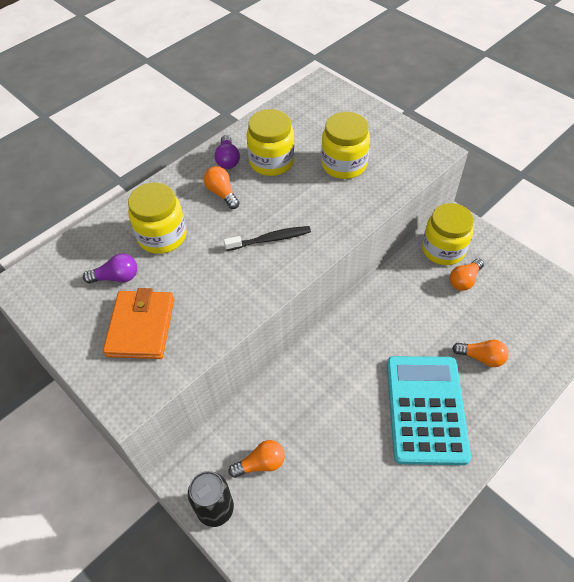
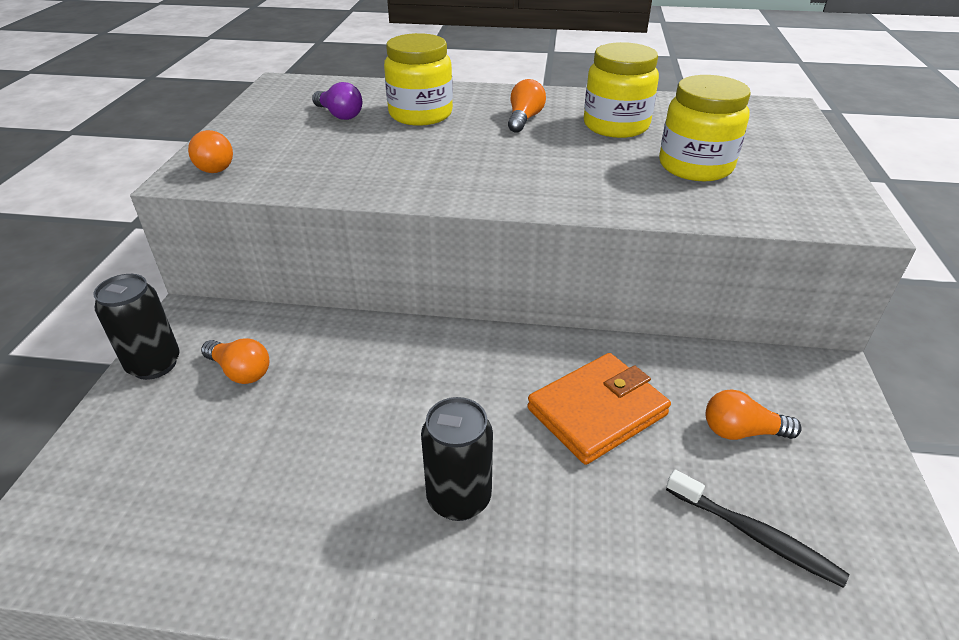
camera: 50 degrees right, 15 degrees down
(141, 327) = (290, 148): orange wallet -> orange wallet (597, 411)
(228, 159) = (575, 104): purple light bulb -> none
(270, 239) = (503, 167): black toothbrush -> black toothbrush (755, 535)
(425, 409) = (459, 498): turquoise calculator -> black can
(443, 249) = (761, 381): yellow jar -> none
(481, 357) = (626, 526): orange light bulb -> orange light bulb (215, 165)

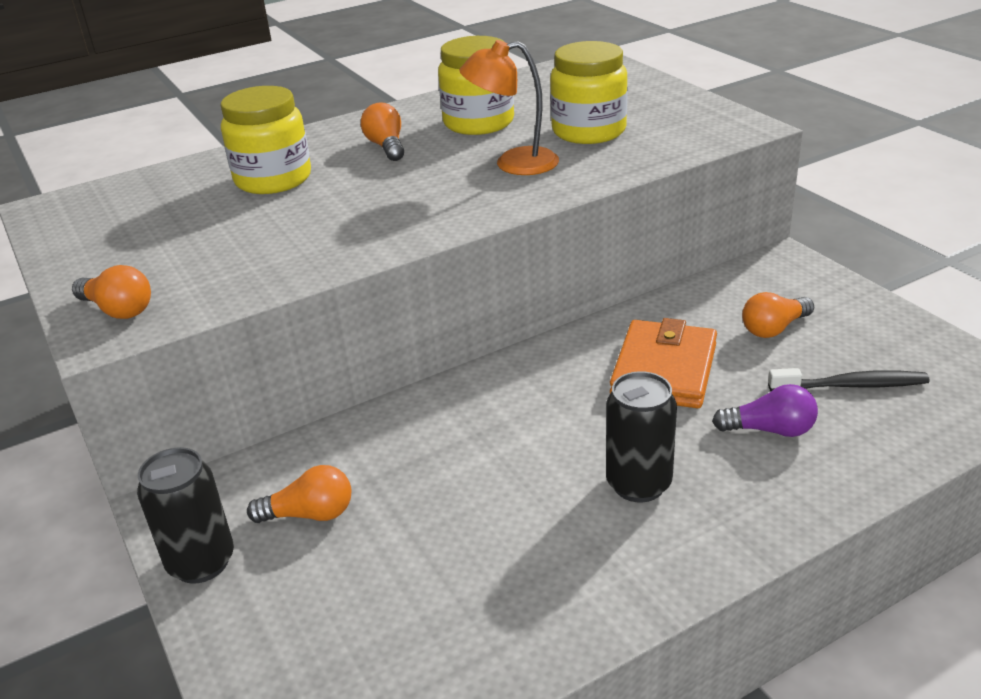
camera: 35 degrees left, 5 degrees down
(339, 115) = (181, 212): purple light bulb -> purple light bulb (770, 430)
(595, 169) = (513, 164): none -> orange lamp

